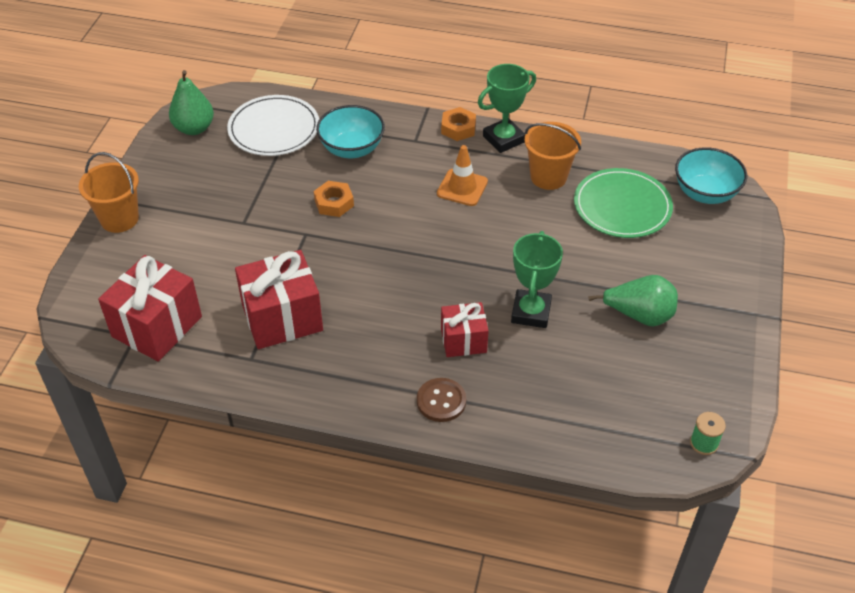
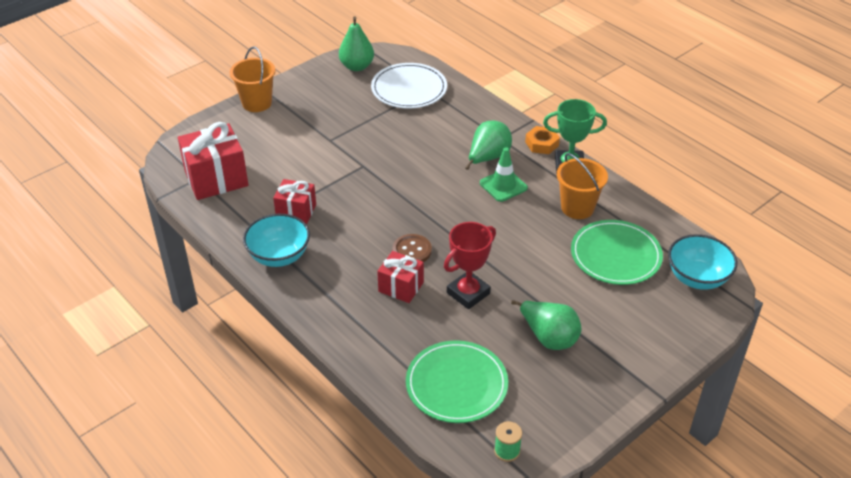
camera: 35 degrees right, 5 degrees down
(282, 318) = (296, 211): red gift -> red gift, size x0.60
(334, 203) = (402, 155): orange nut -> none
(352, 149) = (449, 125): turquoise bowl -> turquoise bowl (279, 256)
(421, 166) = (488, 158): none -> green pear
(441, 401) = (346, 317): brown button -> brown button (412, 251)
(462, 187) = (503, 185): orange traffic cone -> green traffic cone
(531, 312) = (468, 293): green trophy -> red trophy
(604, 407) = (456, 384): none -> green plate

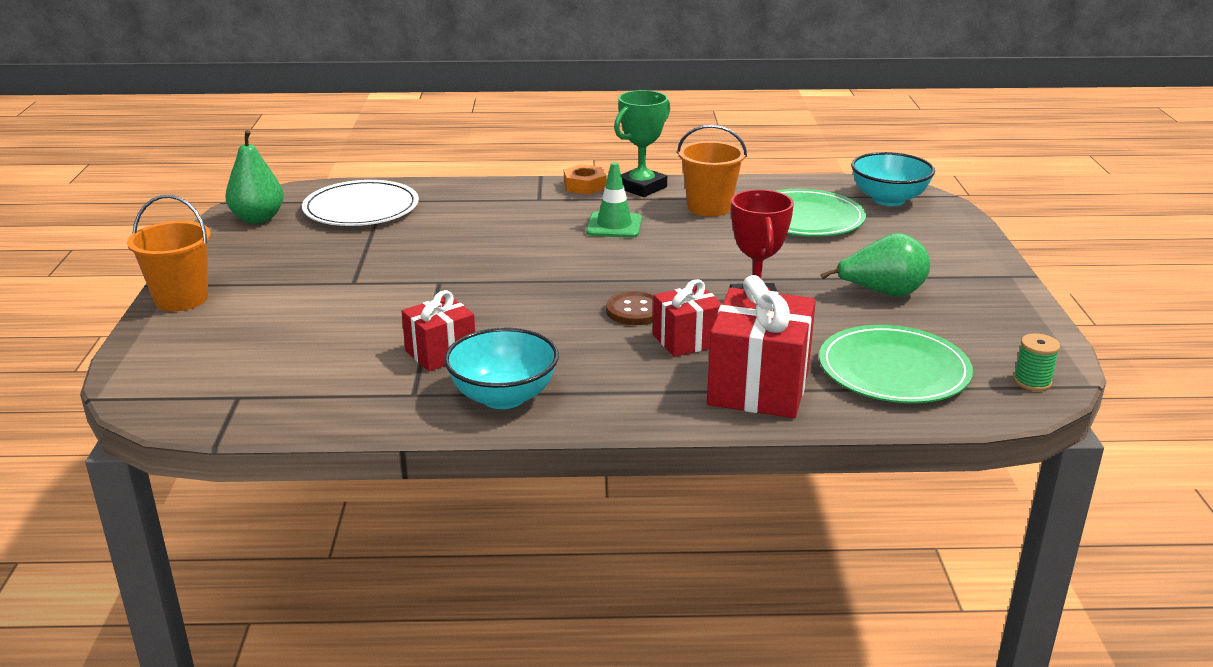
camera: 50 degrees left, 15 degrees down
(216, 178) = (267, 384): red gift -> red gift (758, 387)
(488, 158) = (557, 216): green pear -> none

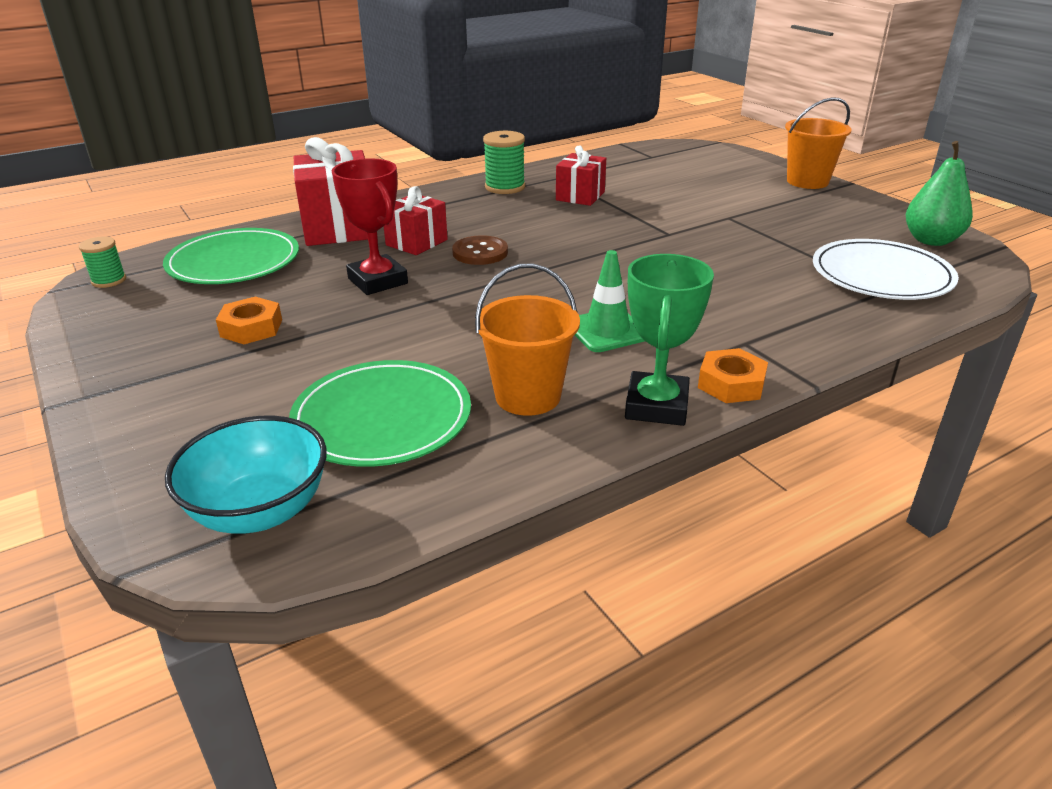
camera: 150 degrees right, 5 degrees up
(503, 397) = (505, 187): turquoise bowl -> green spool
(882, 293) = (251, 328): green pear -> orange nut

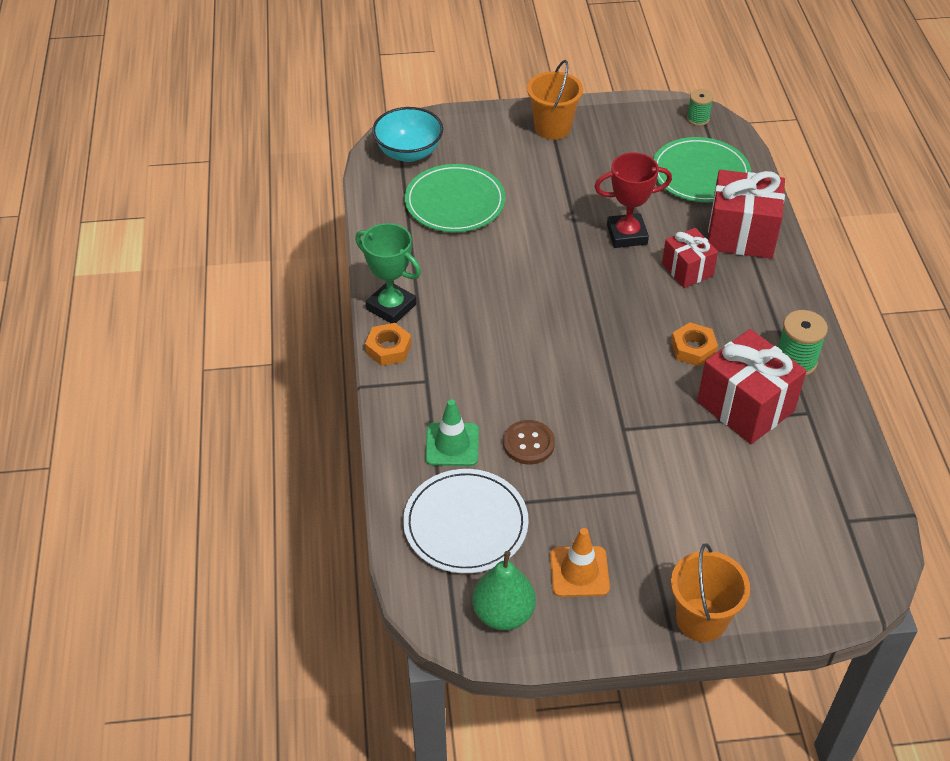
camera: 115 degrees right, 15 degrees up
(251, 328) = (589, 170): orange nut -> orange nut (693, 349)
(480, 252) = (648, 299): brown button -> brown button (528, 443)
(528, 396) = (437, 260): orange bucket -> orange bucket (552, 128)
(580, 196) = (745, 406): red gift -> red gift, size x1.68
(607, 330) = (486, 321): green traffic cone -> green traffic cone (452, 444)
(841, 222) = (579, 572): none -> orange traffic cone

